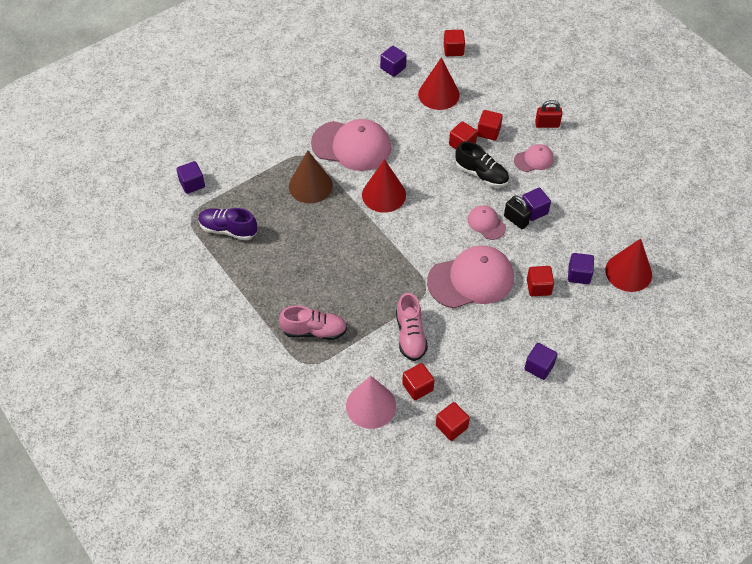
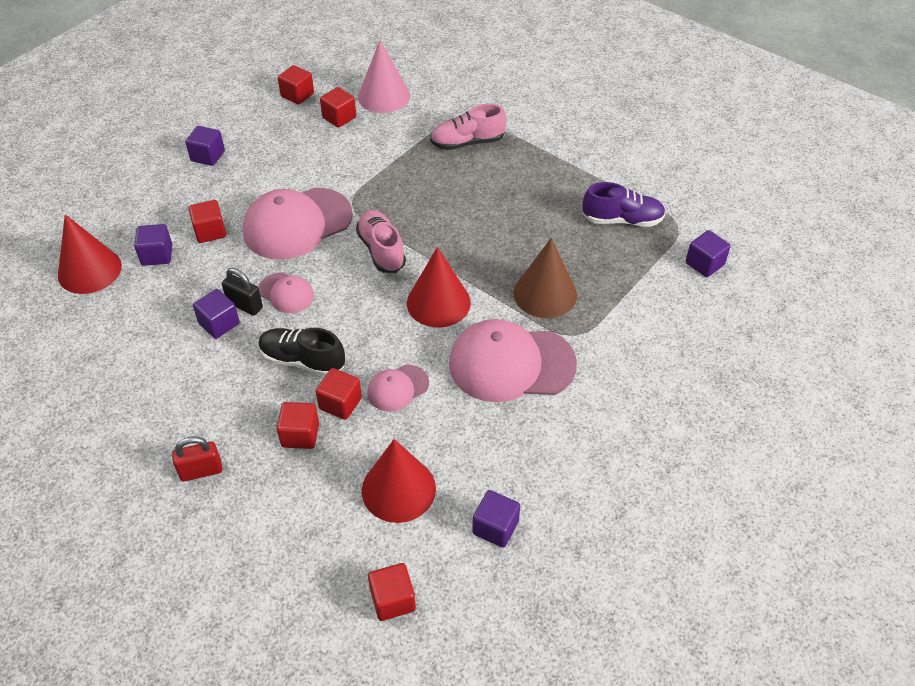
camera: 165 degrees right, 5 degrees down
(410, 335) = (358, 158): pink shoe -> pink shoe (381, 250)
(534, 159) = (222, 402): pink cap -> pink cap (397, 388)

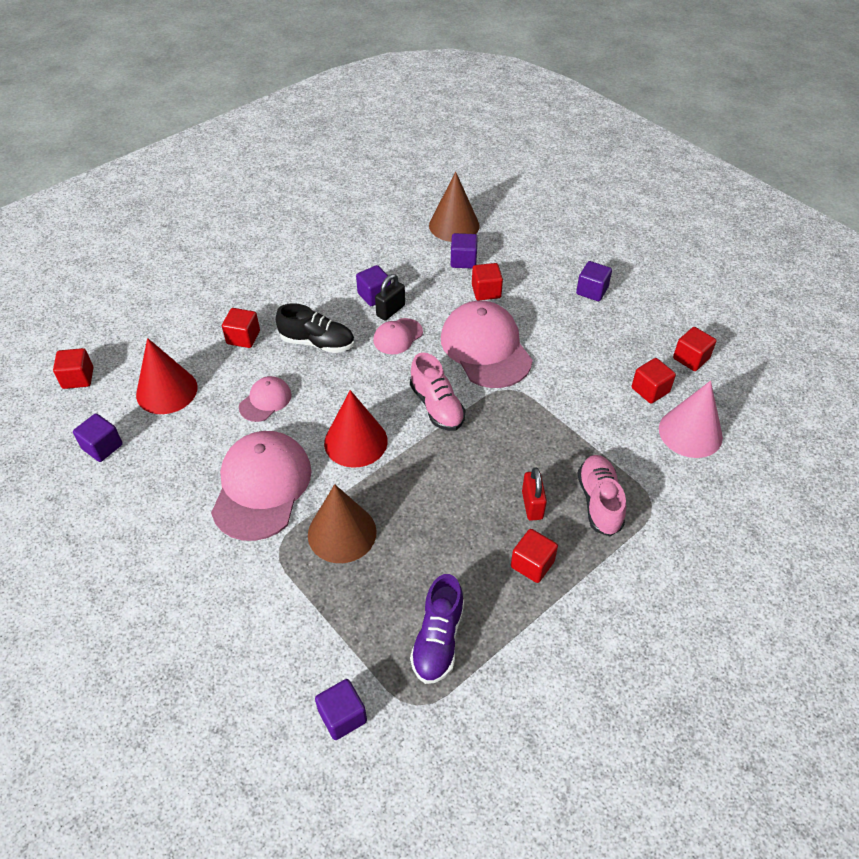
camera: 100 degrees right, 0 degrees up
(89, 270) = (454, 225): red cone -> brown cone
(201, 471) = (234, 284): red padlock -> red padlock (532, 505)
(302, 361) = (317, 343): black shoe -> black shoe turned 75 degrees clockwise
(340, 403) = (264, 363): red cube -> red cube (532, 564)
(381, 250) = (437, 406): pink shoe -> pink shoe turned 75 degrees clockwise
(397, 388) = (265, 401): pink cap -> pink cap turned 60 degrees clockwise

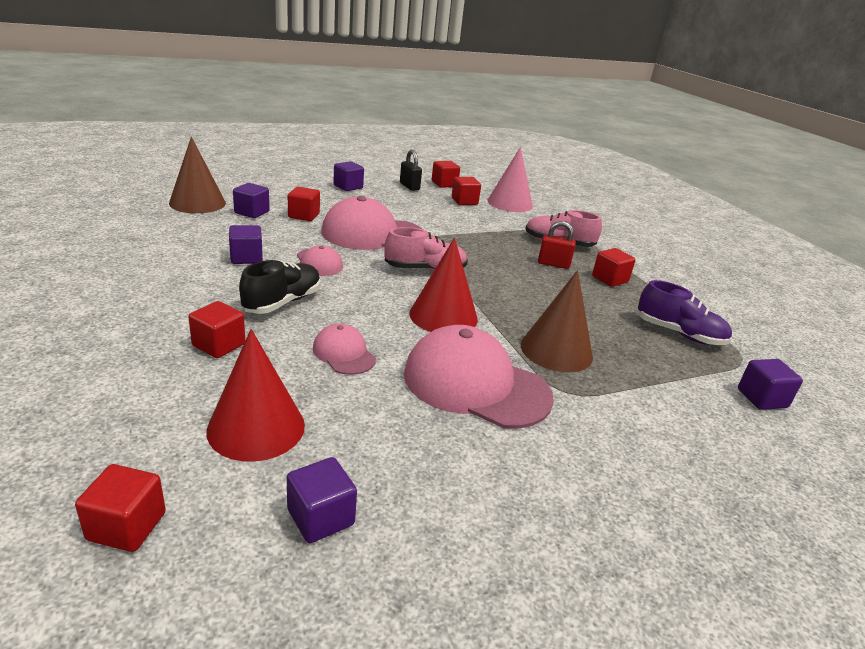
camera: 75 degrees left, 20 degrees down
(390, 310) = (279, 256): black padlock -> black padlock (409, 186)

